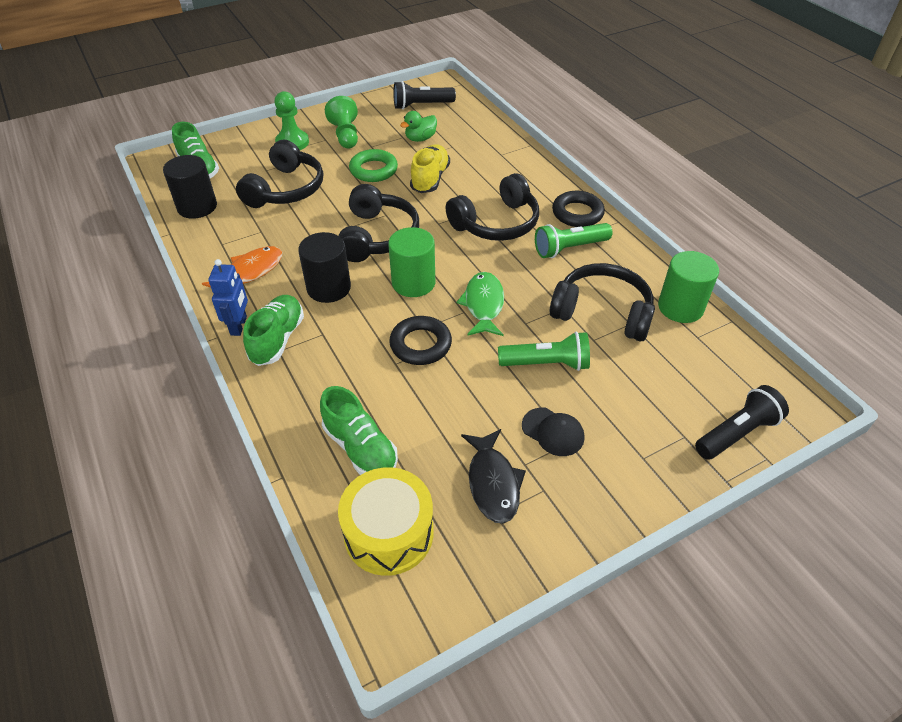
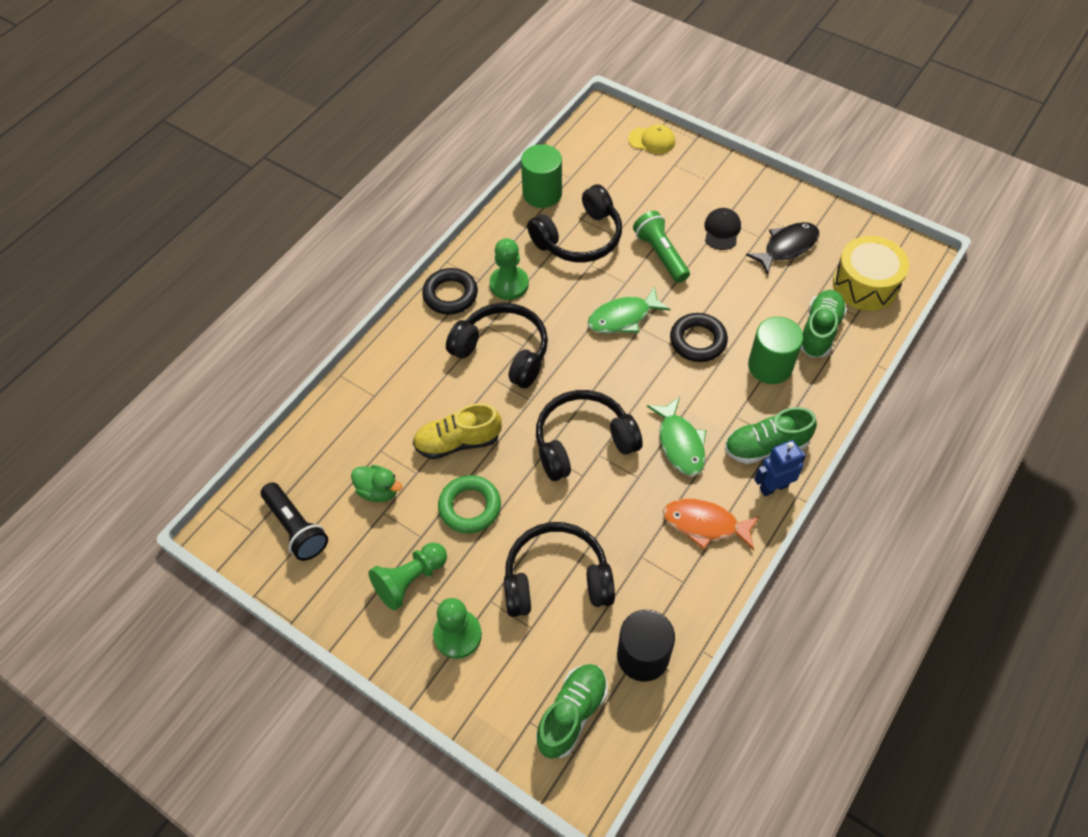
camera: 115 degrees left, 10 degrees up
(328, 288) = (680, 443): black cylinder -> green fish
(413, 282) = (629, 380): green cylinder -> green cylinder (770, 366)
(569, 248) = (509, 284): green flashlight -> green pawn
(602, 312) = (579, 238): black headphones -> black headphones turned 120 degrees counterclockwise
(737, 433) = (652, 140): black flashlight -> yellow cap

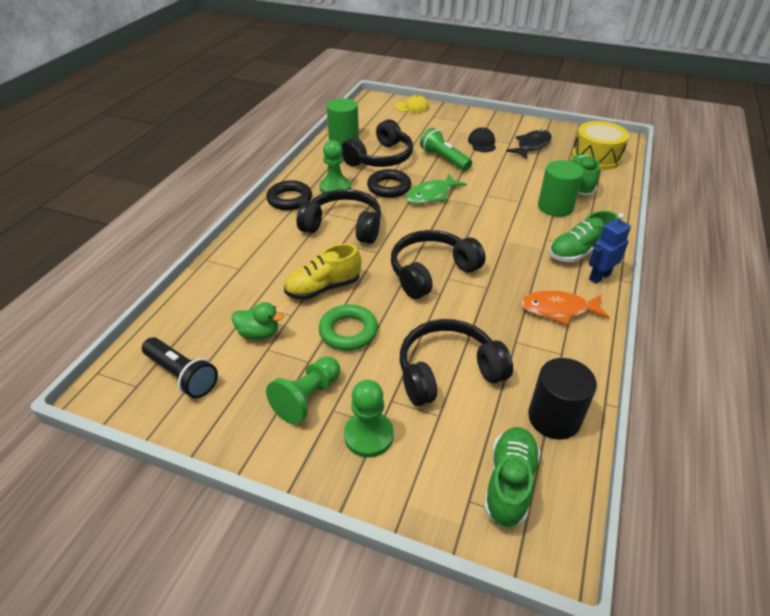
camera: 15 degrees left, 15 degrees down
(680, 443) = (511, 261): green fish -> none
(698, 341) = (494, 200): black ring -> black ring (389, 187)

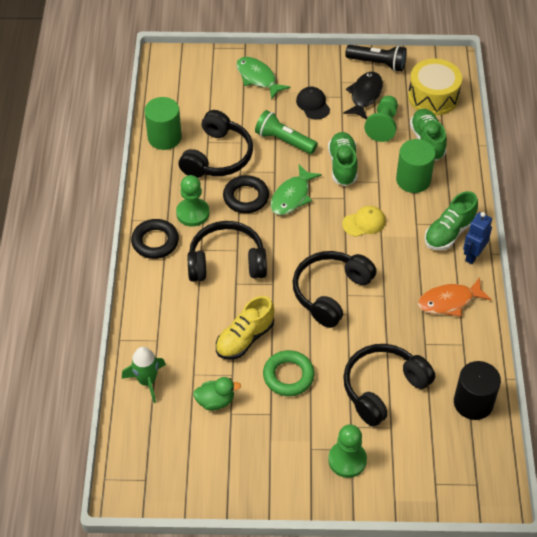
camera: 20 degrees left, 10 degrees up
(182, 375) = (177, 459): black flashlight -> black flashlight (378, 63)
(205, 298) = (147, 381): none -> green rocket
(307, 398) = (287, 445): green pawn -> green pawn (383, 125)
(412, 107) = (214, 63): yellow cap -> yellow cap (364, 223)
(443, 120) = (258, 78): none -> green fish
(509, 483) = (457, 463): green shoe -> green shoe (342, 165)

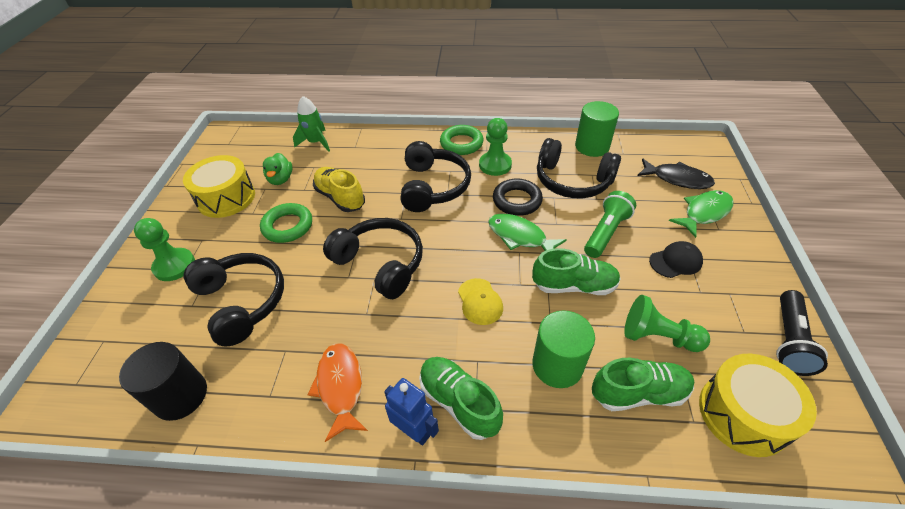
camera: 95 degrees right, 5 degrees down
(155, 242) = (461, 143): black ring -> green ring
(247, 447) = (226, 198): none -> yellow drum
(365, 95) = (712, 319): black fish -> black fish (677, 179)

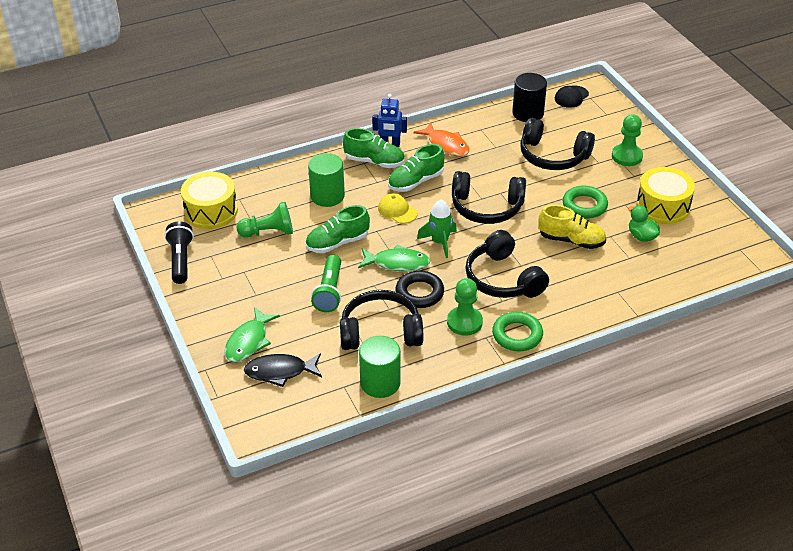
camera: 150 degrees right, 5 degrees down
(316, 142) = (660, 282): green rocket -> green rocket (440, 242)
(638, 393) = (273, 200): green shoe -> green shoe (415, 182)
(675, 261) = (266, 287): black cap -> black cap (571, 97)

